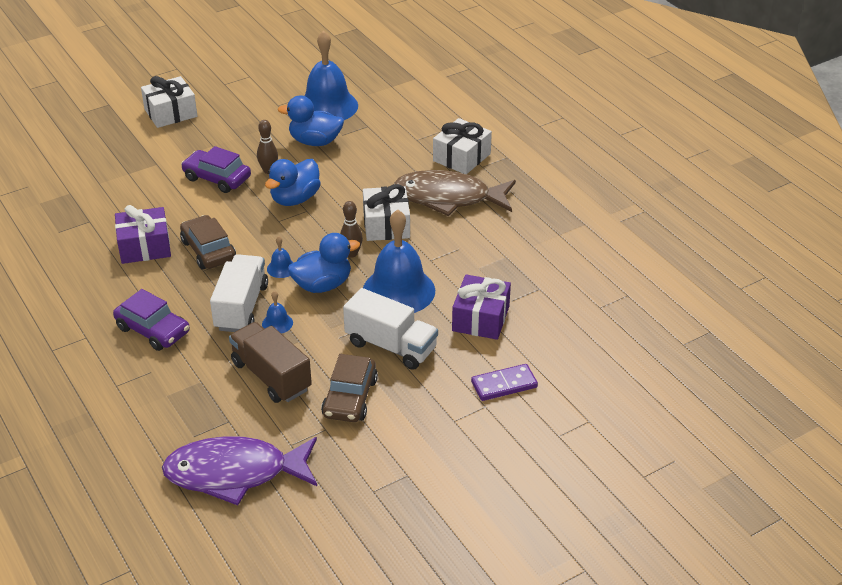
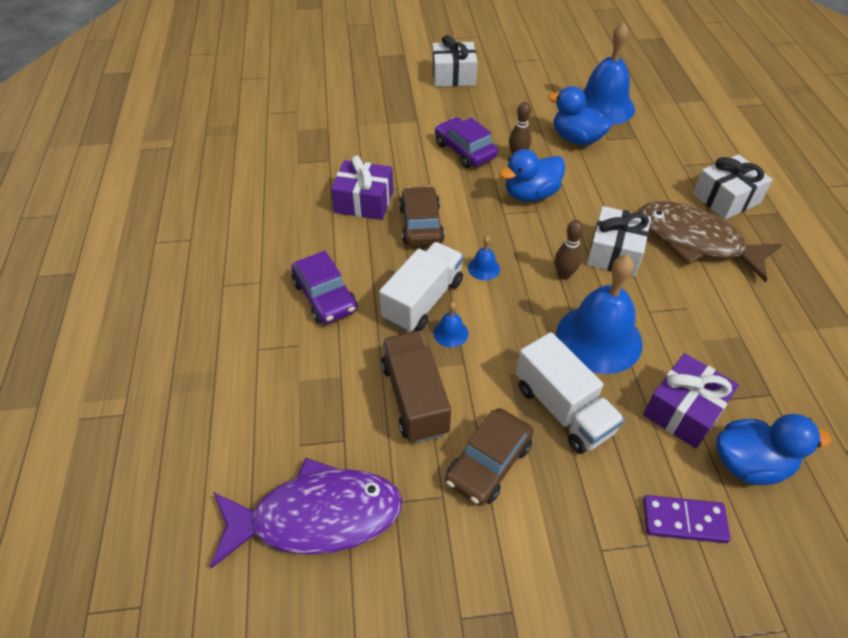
camera: 25 degrees right, 10 degrees up
(235, 473) = (316, 517): purple fish -> purple fish turned 150 degrees clockwise
(322, 285) = (518, 302): blue duck -> blue duck (750, 464)

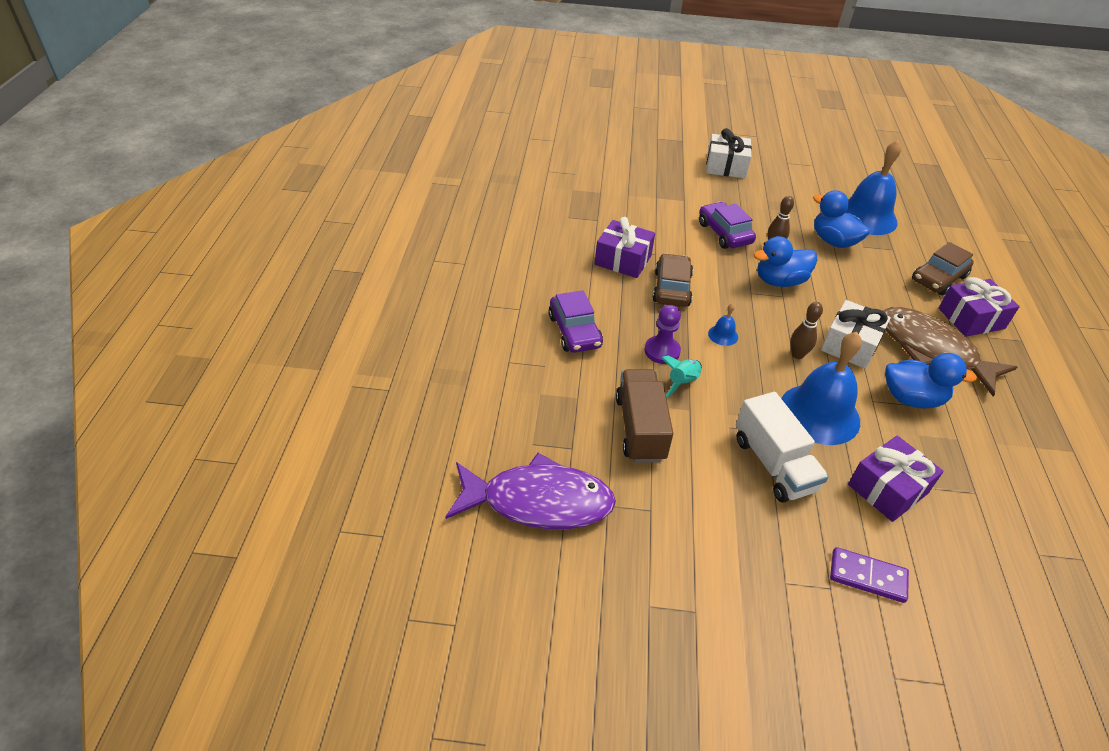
camera: 10 degrees right, 5 degrees down
(423, 300) = (662, 351): white truck -> purple pawn
(451, 333) = (682, 382): blue bell -> turquoise rocket
(488, 463) = (697, 493): brown car -> brown car (938, 278)
(726, 198) = (971, 318): white gift -> purple gift
(750, 464) = (941, 545): blue duck -> blue duck (911, 398)

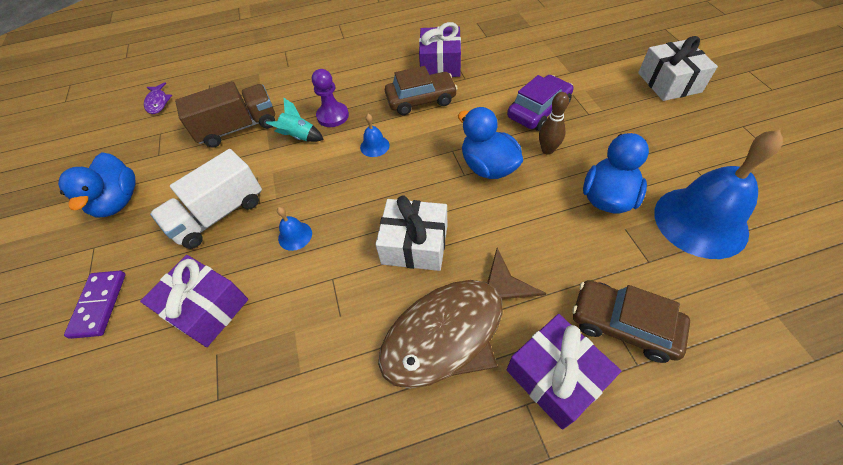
camera: 75 degrees right, 10 degrees up
(538, 502) = (158, 102): purple fish -> purple fish, size x0.42
(574, 331) = (332, 67): purple car -> none
(797, 355) = (374, 203): brown bowling pin -> none
(819, 413) = (295, 236): blue bell -> blue bell, size x0.41
(911, 398) = (350, 316): blue duck -> blue duck (118, 201)
(931, 350) = (452, 330): brown fish -> brown fish turned 150 degrees counterclockwise

